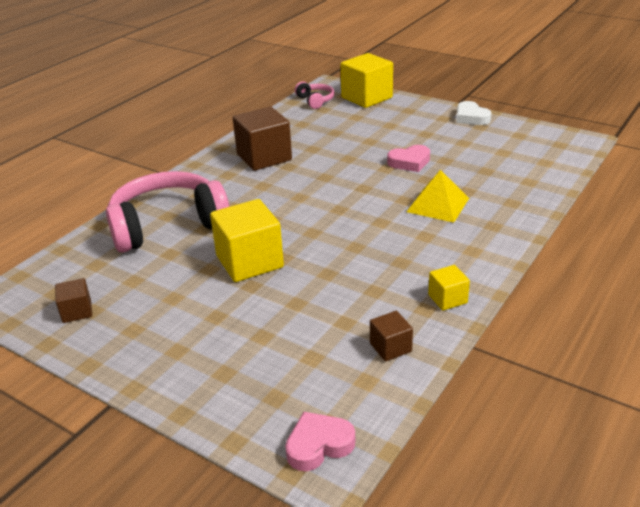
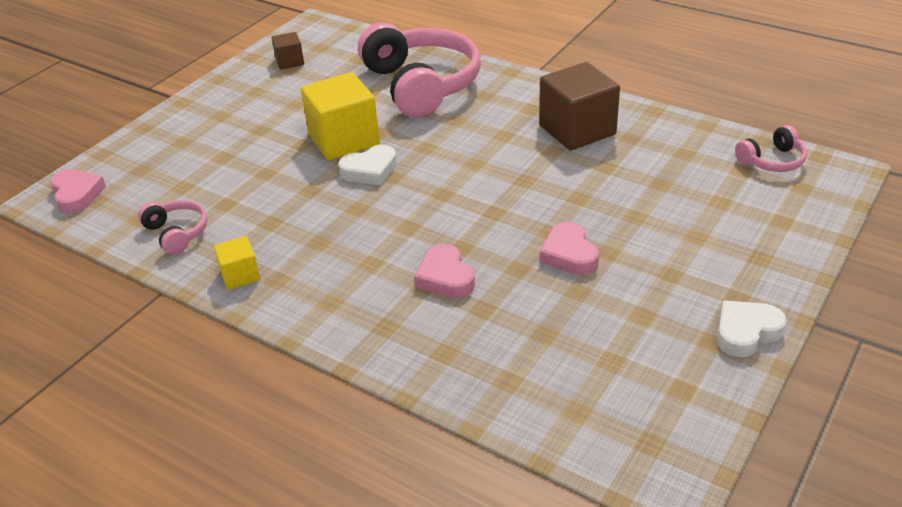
camera: 90 degrees right, 5 degrees up
(301, 244) = (370, 170): none -> white heart
(366, 97) = (800, 212): yellow cube -> none
(390, 347) = (177, 233): brown cube -> pink headphones
(438, 205) = (445, 277): yellow pyramid -> pink heart

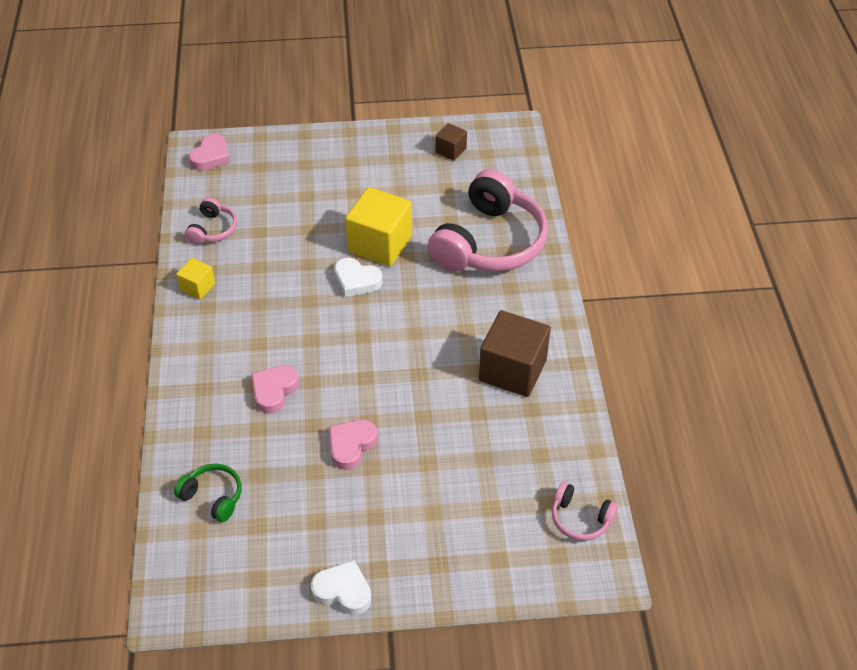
camera: 50 degrees right, 10 degrees up
(541, 380) = (213, 496): none -> green headphones

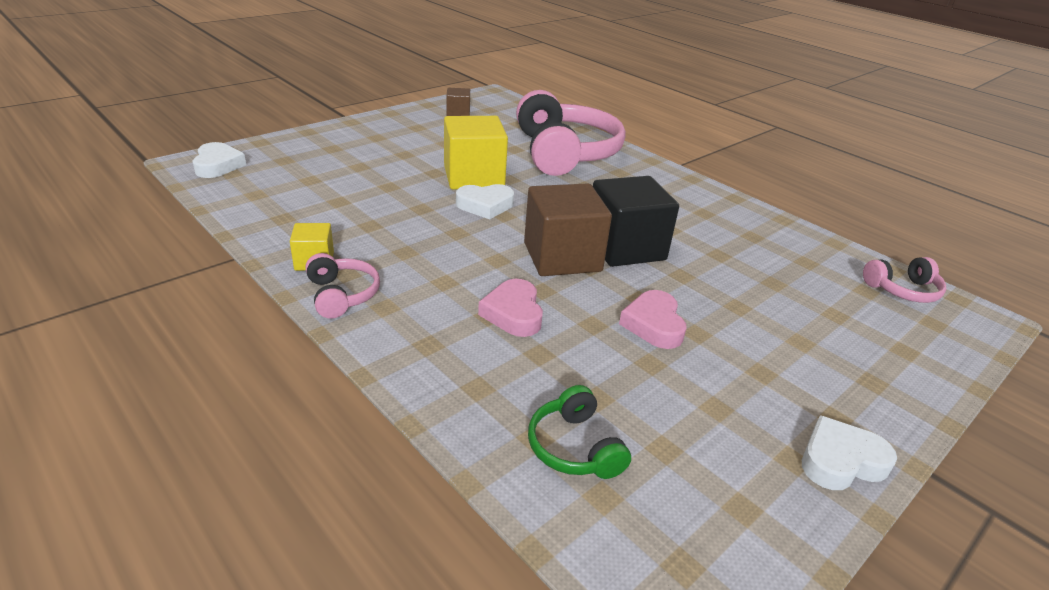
camera: 40 degrees left, 15 degrees down
(211, 156) = (218, 165): pink heart -> white heart
(213, 229) = (281, 213): pink headphones -> pink headphones (342, 295)
(213, 496) = (574, 447): green headphones -> green headphones turned 105 degrees counterclockwise
(413, 372) = (625, 248): none -> black cube
(512, 370) = (700, 218): brown cube -> brown cube (562, 257)

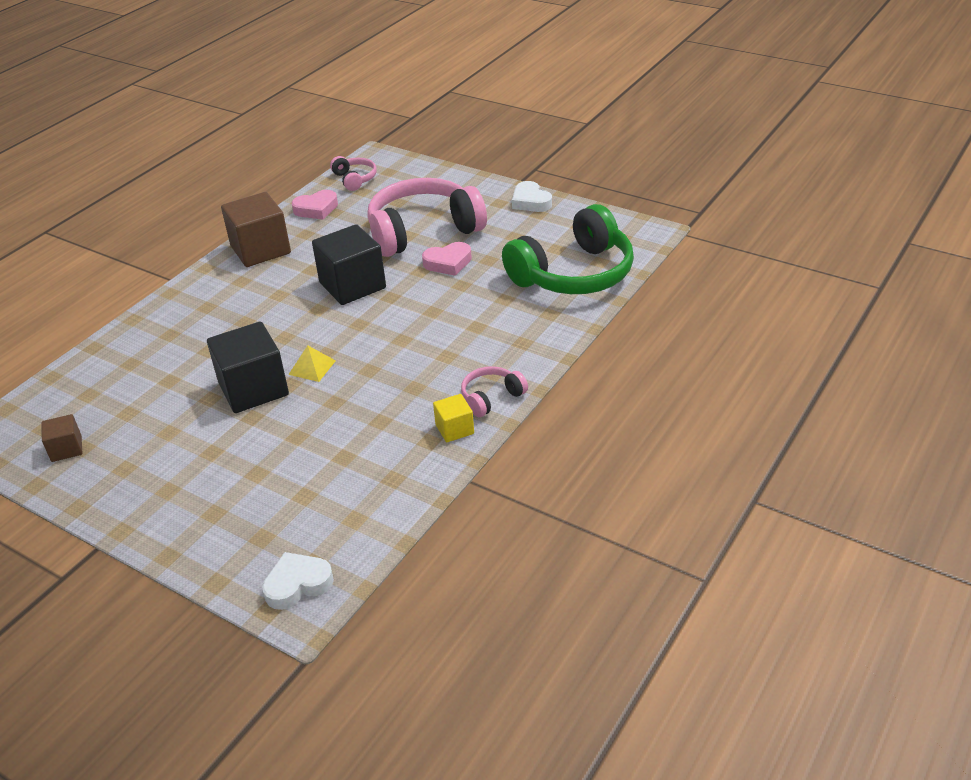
camera: 100 degrees left, 5 degrees up
(474, 177) = (253, 389): yellow cube -> black cube
(485, 205) = (312, 367): white heart -> yellow pyramid
(513, 313) = (468, 317): pink heart -> pink heart (316, 209)
(562, 257) = (382, 311): brown cube -> brown cube (260, 250)
(564, 153) = (169, 346): pink headphones -> pink headphones (423, 231)
(574, 447) = (574, 274): green headphones -> green headphones, size x2.22

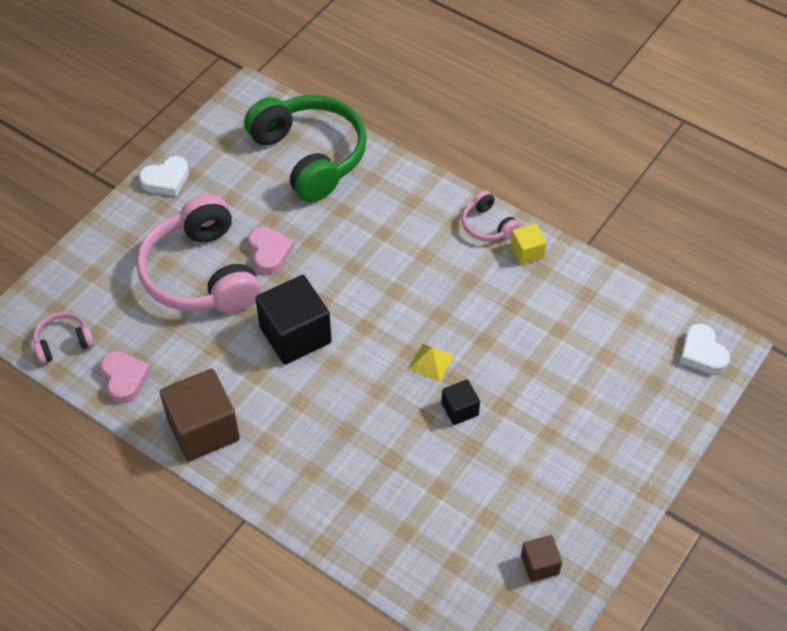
camera: 90 degrees left, 15 degrees up
(253, 389) = (460, 409): black cube -> black cube, size x0.51

